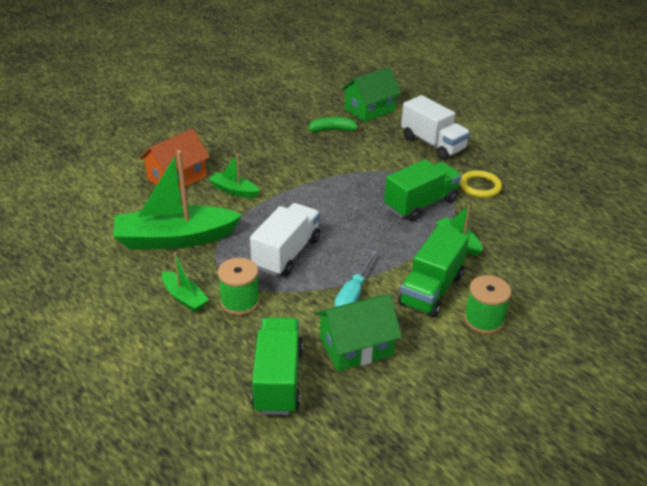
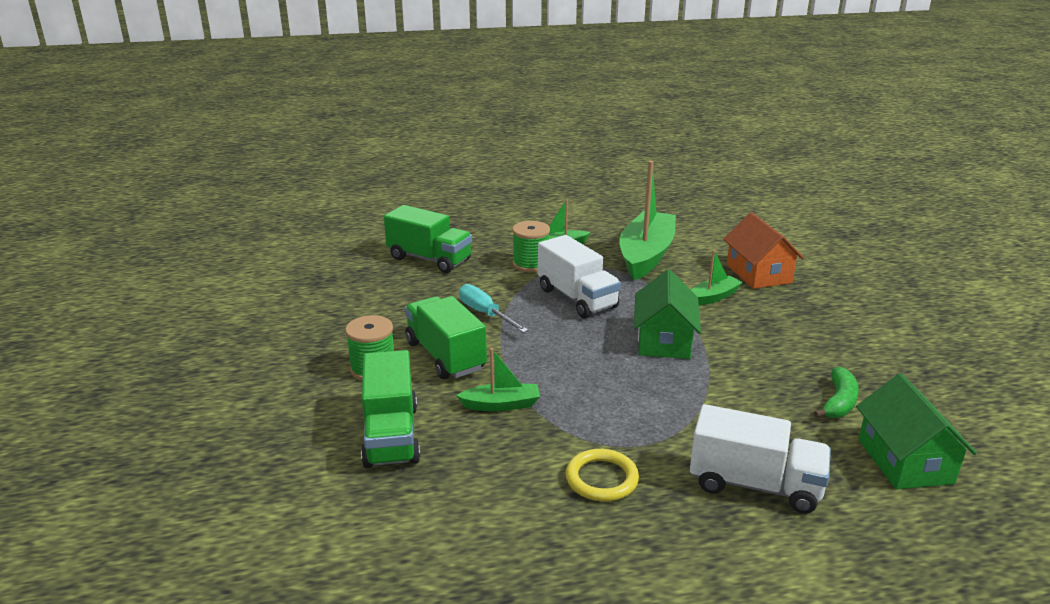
camera: 120 degrees right, 10 degrees down
(356, 347) = (422, 296): green house -> green house (664, 340)
(421, 204) = (597, 408): green truck -> green truck (391, 435)
(432, 144) = (754, 485): white truck -> white truck turned 150 degrees counterclockwise

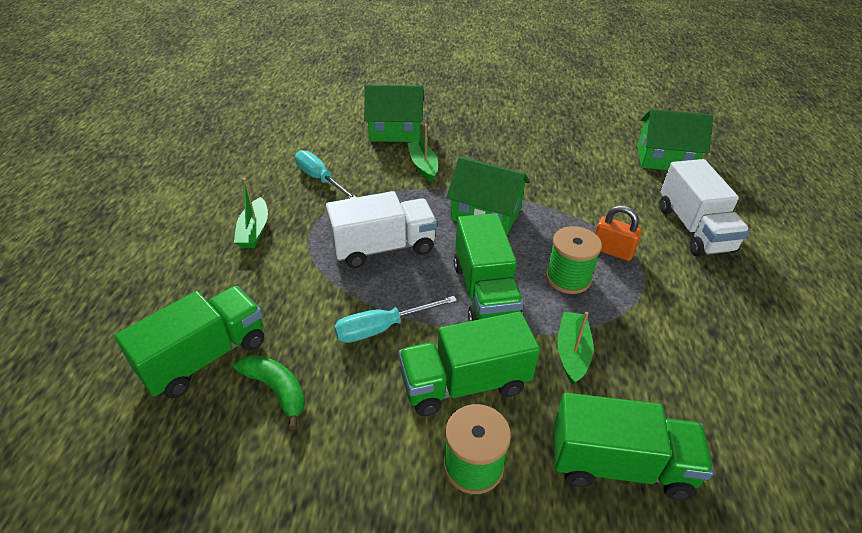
camera: 75 degrees left, 15 degrees up
(531, 264) = (284, 264): green spool -> green spool (568, 278)
(552, 353) = (484, 292): none -> green truck
(601, 479) = (690, 308): yellow ring -> none
(646, 255) = (320, 179): green boat -> turquoise screwdriver
(663, 422) = (612, 251): none -> orange padlock
(754, 485) = (694, 229): white truck -> white truck turned 135 degrees clockwise
(758, 274) = (395, 131): orange house -> green house
(838, 402) = (595, 159): green banana -> green banana (276, 390)

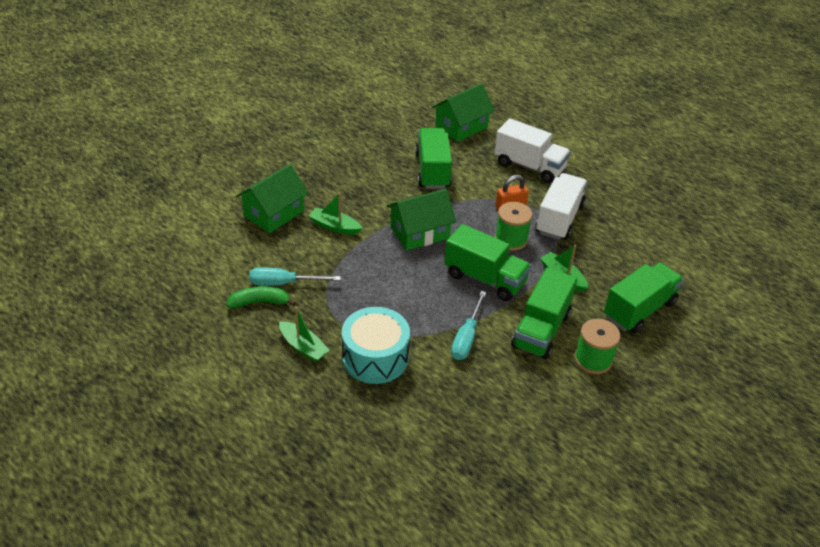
camera: 50 degrees left, 0 degrees up
(205, 357) = (406, 429): green truck -> green truck (432, 171)
(276, 390) = (467, 409): green banana -> green banana (259, 302)
(285, 280) = (375, 357): none -> turquoise drum
(383, 247) = (397, 296): white truck -> white truck (559, 219)

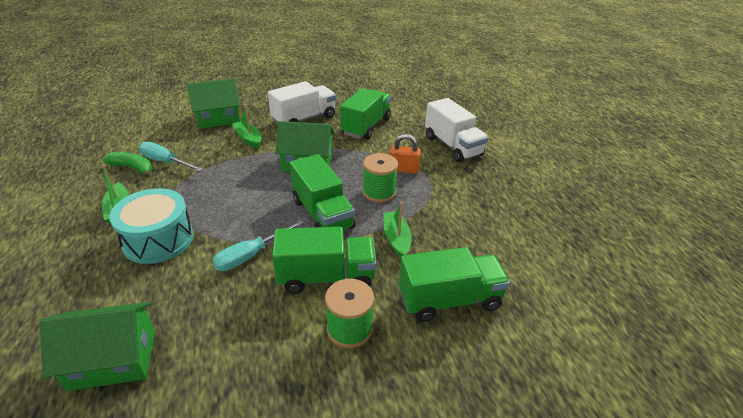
camera: 30 degrees right, 5 degrees down
(461, 127) = (421, 106): green house -> green house (113, 359)
(541, 330) = (326, 277): green truck -> green truck turned 150 degrees counterclockwise
(559, 219) = (441, 191): white truck -> white truck (304, 119)

